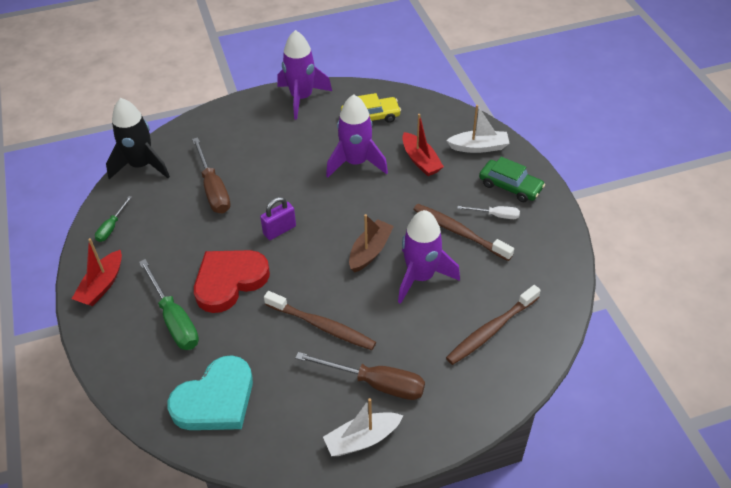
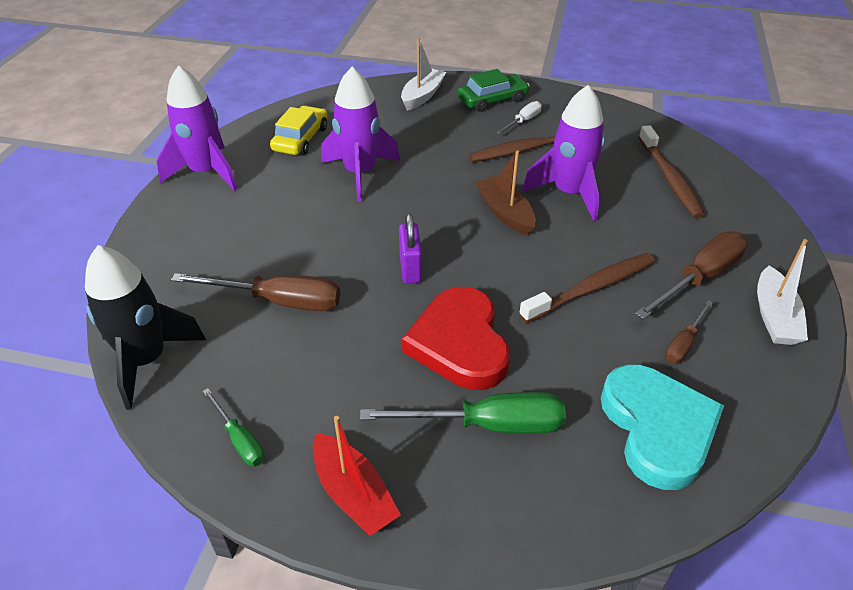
camera: 60 degrees left, 5 degrees down
(299, 392) = (683, 343): none -> brown screwdriver
(420, 160) = (403, 133): red boat -> none

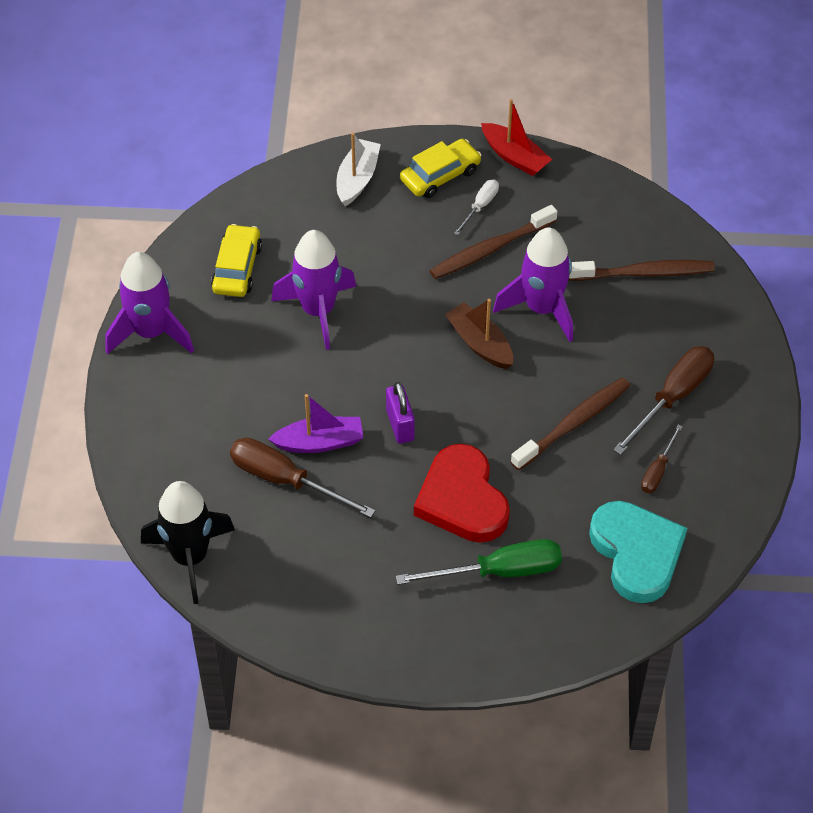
camera: 10 degrees left, 10 degrees up
(239, 440) = (300, 615): green screwdriver -> none
(278, 301) = (285, 480): brown screwdriver -> brown screwdriver turned 150 degrees counterclockwise
(325, 273) = (319, 442): none -> purple boat
(353, 493) = (405, 643): red boat -> red boat (514, 157)
(492, 100) = (440, 175): green car -> yellow car
(669, 179) = (644, 273): brown toothbrush -> brown toothbrush turned 75 degrees counterclockwise
(774, 317) = (738, 431): white boat -> none

